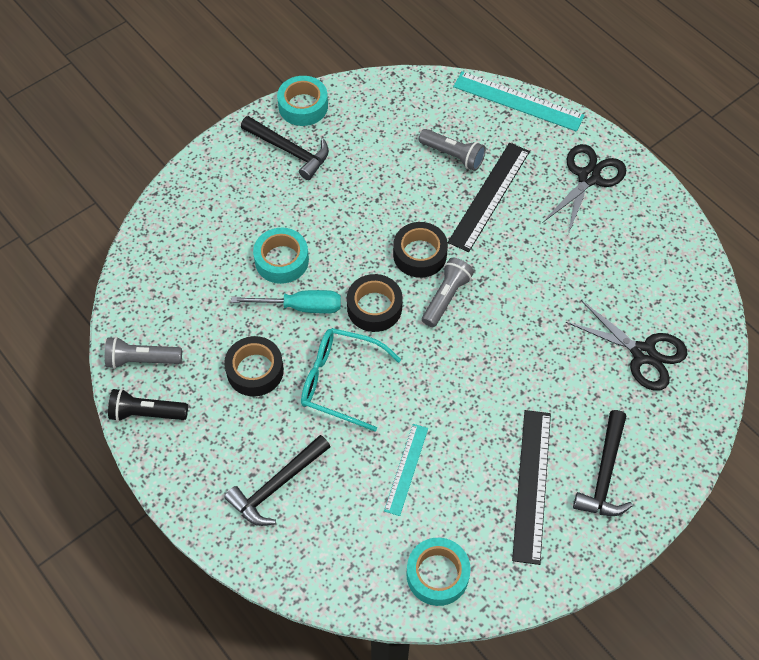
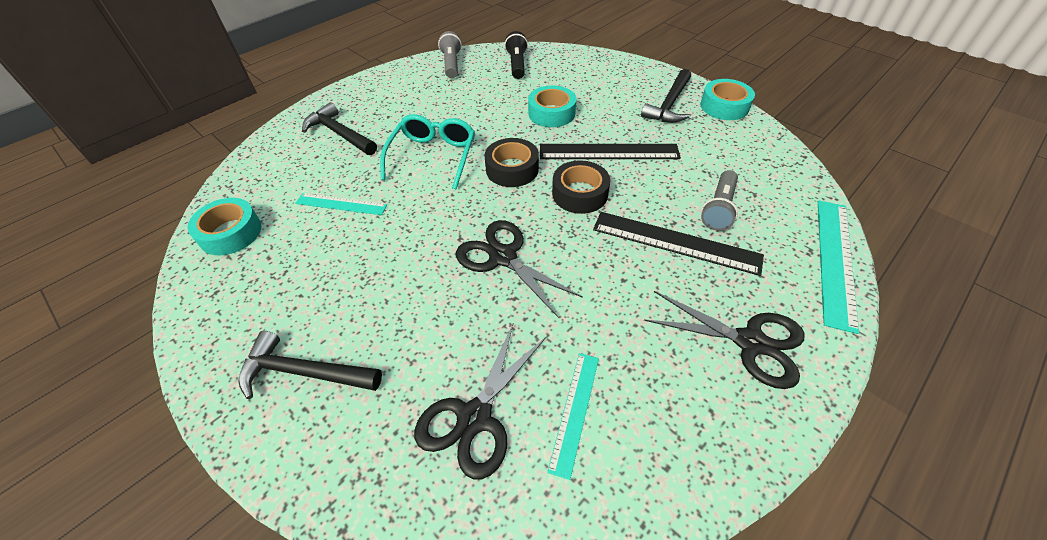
camera: 85 degrees right, 10 degrees down
(146, 413) = (408, 71): black flashlight -> black flashlight (517, 64)
(255, 370) = (443, 112): black tape -> none
(300, 307) = (506, 128): turquoise screwdriver -> none
(446, 297) = (532, 217): grey flashlight -> none
(494, 325) = (503, 257): none -> black scissors
(532, 485) = (305, 300): black ruler -> black ruler (608, 152)
(639, 292) = (574, 411): none -> turquoise ruler

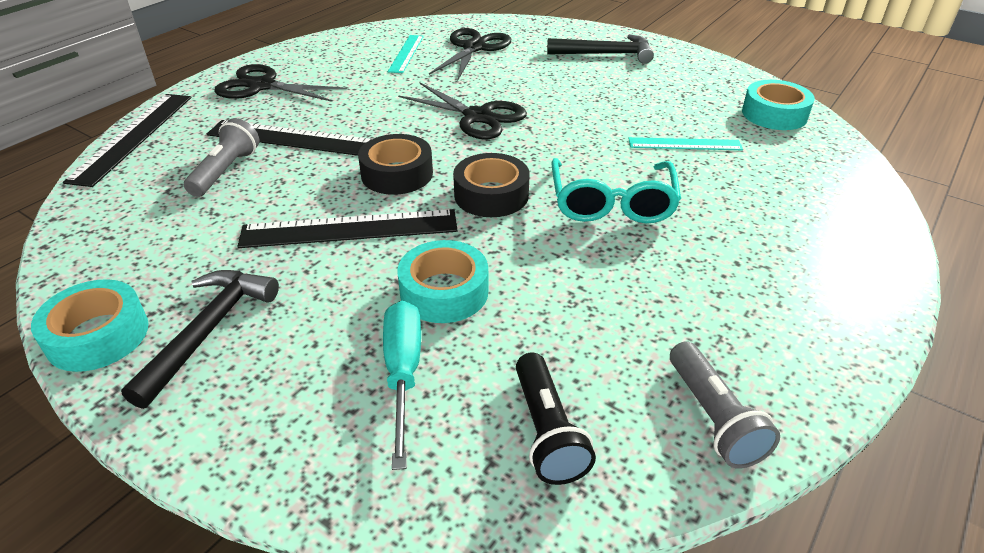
camera: 170 degrees right, 10 degrees down
(339, 134) = (784, 225): black hammer -> none
(573, 84) = (403, 373): none -> turquoise screwdriver
(835, 260) = (133, 137): turquoise ruler -> black ruler

